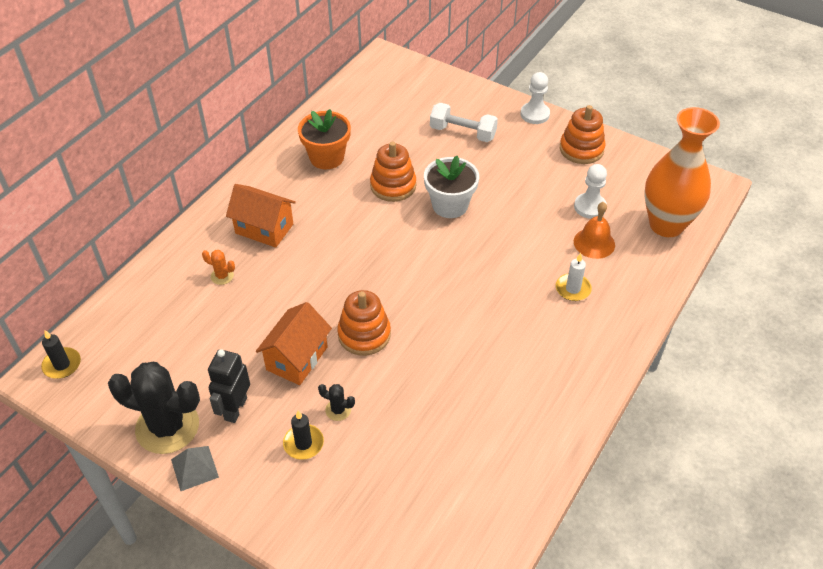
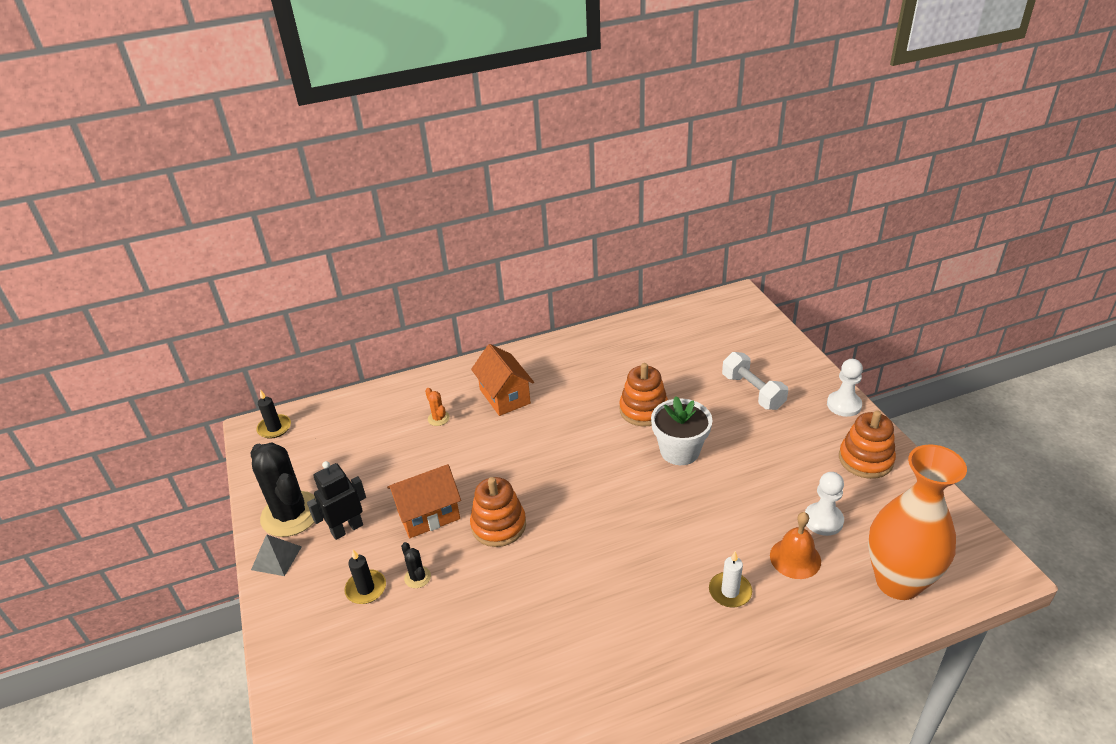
camera: 40 degrees right, 10 degrees down
(327, 157) = (609, 361): orange flower pot -> none

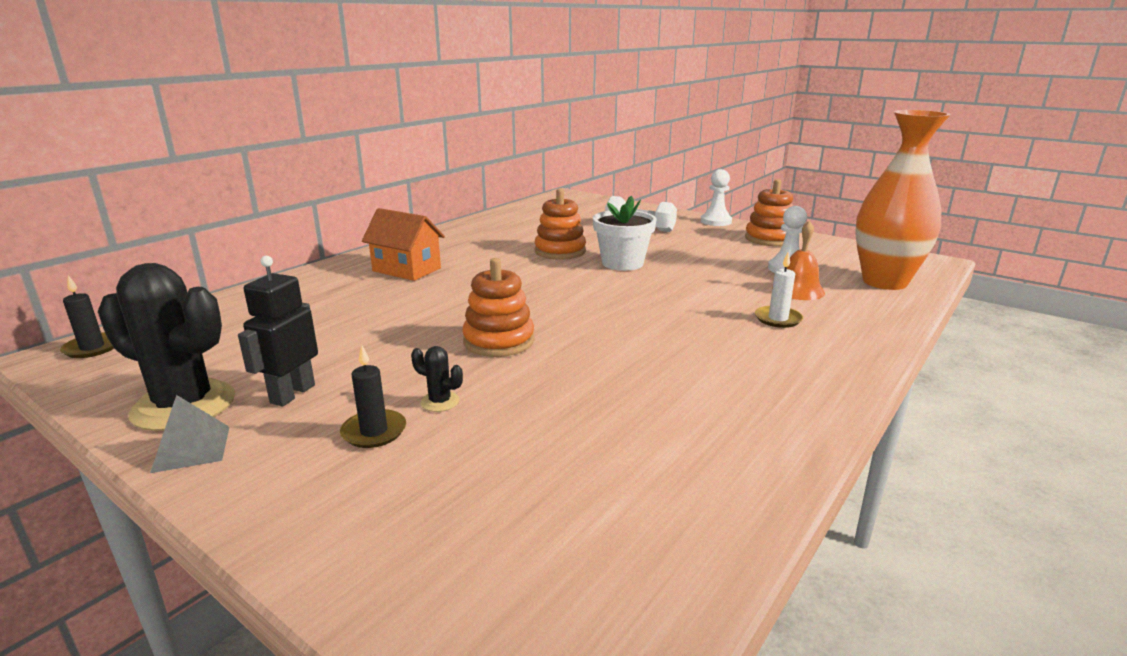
camera: 35 degrees left, 15 degrees down
(428, 515) = (401, 355): orange house -> none
(438, 418) = (341, 295): orange cactus -> none

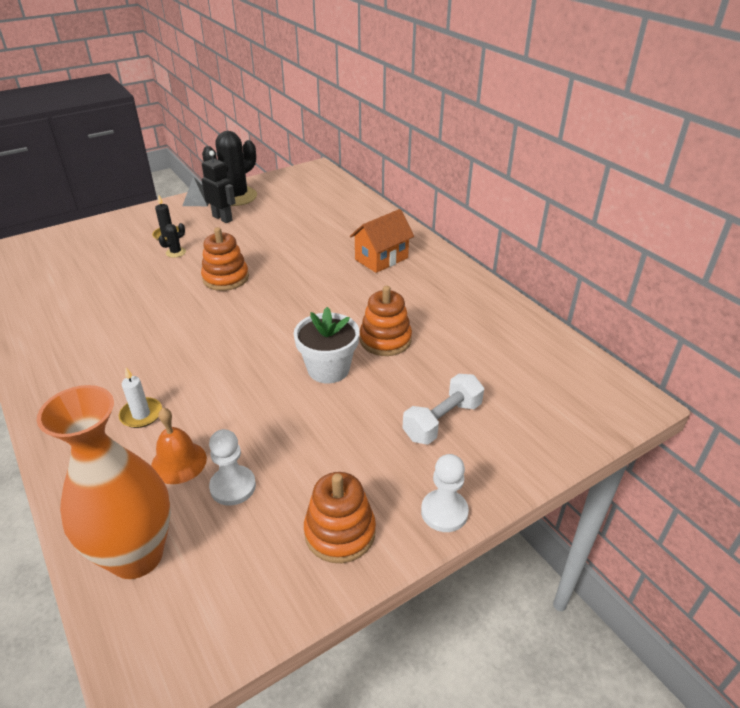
camera: 110 degrees right, 15 degrees up
(92, 348) = (319, 174): black candle -> none

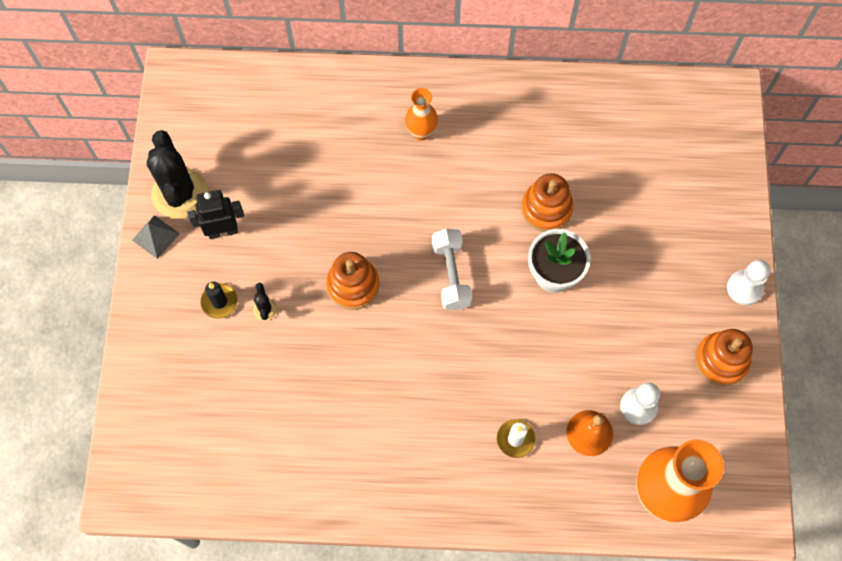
camera: 55 degrees left, 30 degrees up
(381, 259) = (421, 132): orange house -> orange vase
(442, 421) = (665, 232): white dumbbell -> white dumbbell (451, 275)

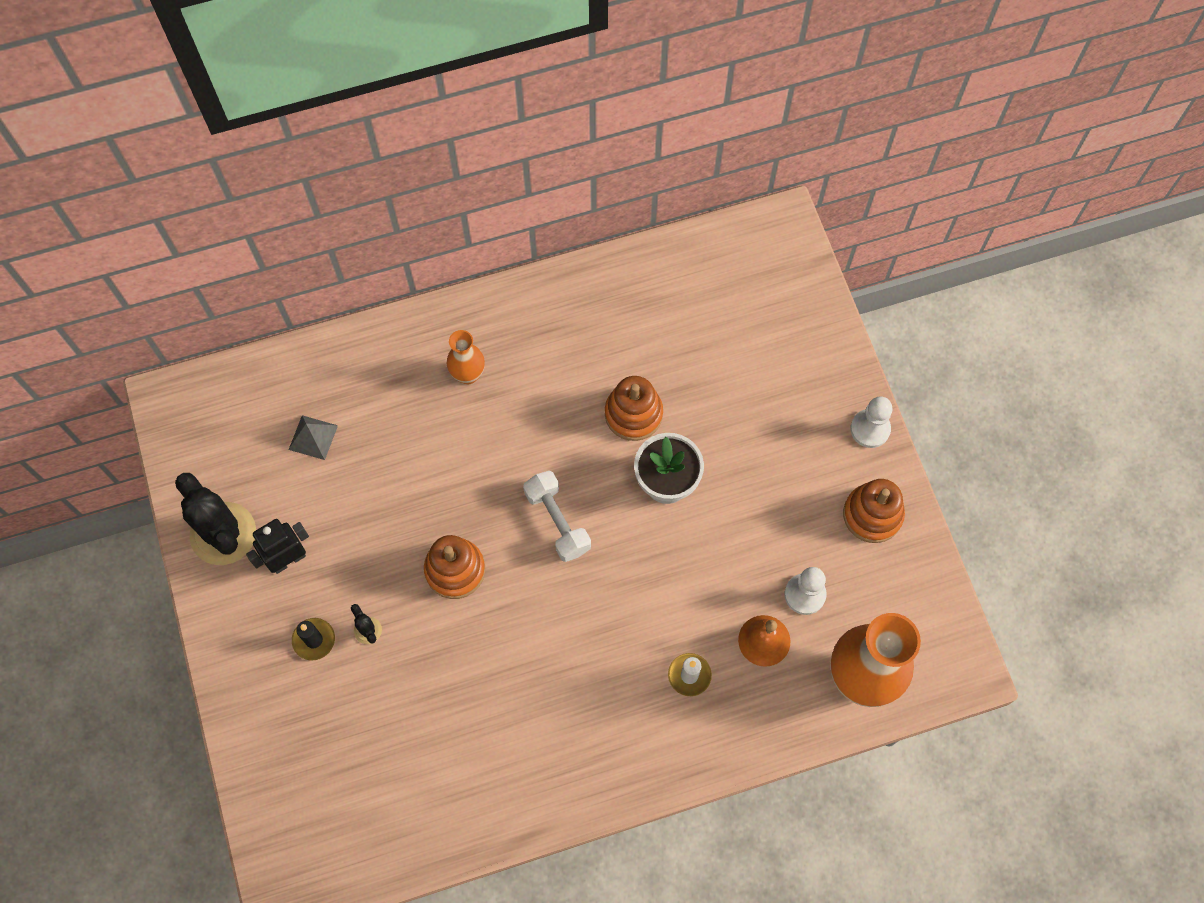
camera: 20 degrees left, 0 degrees up
(155, 237) = (214, 592): grey pyramid -> grey pyramid (313, 437)

